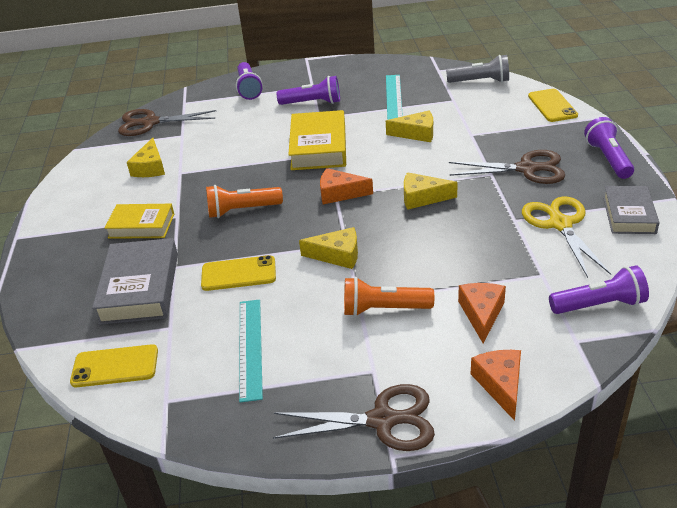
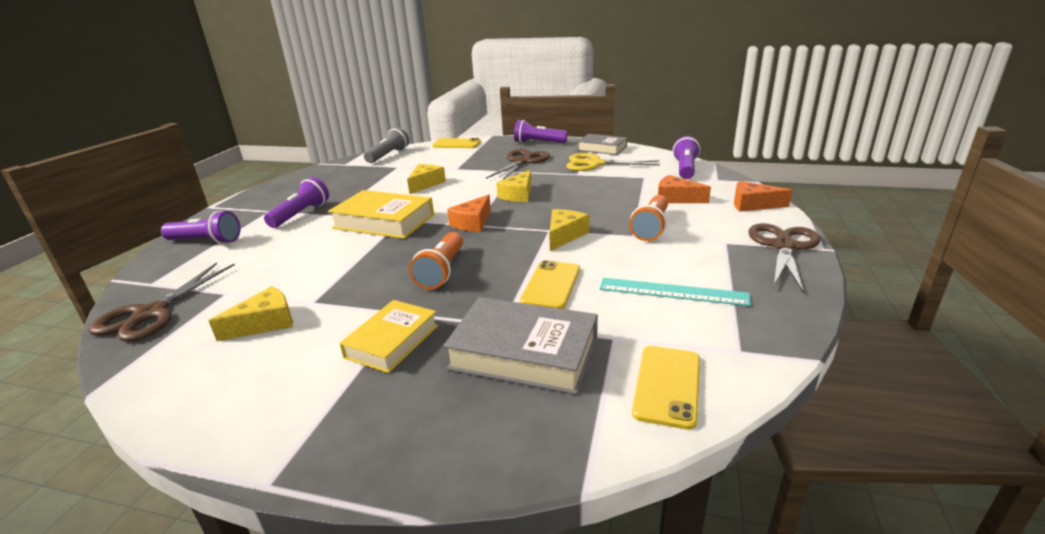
camera: 70 degrees left, 10 degrees down
(150, 167) = (265, 323): yellow cheese -> yellow cheese turned 60 degrees counterclockwise
(393, 97) = (355, 183): turquoise ruler -> none

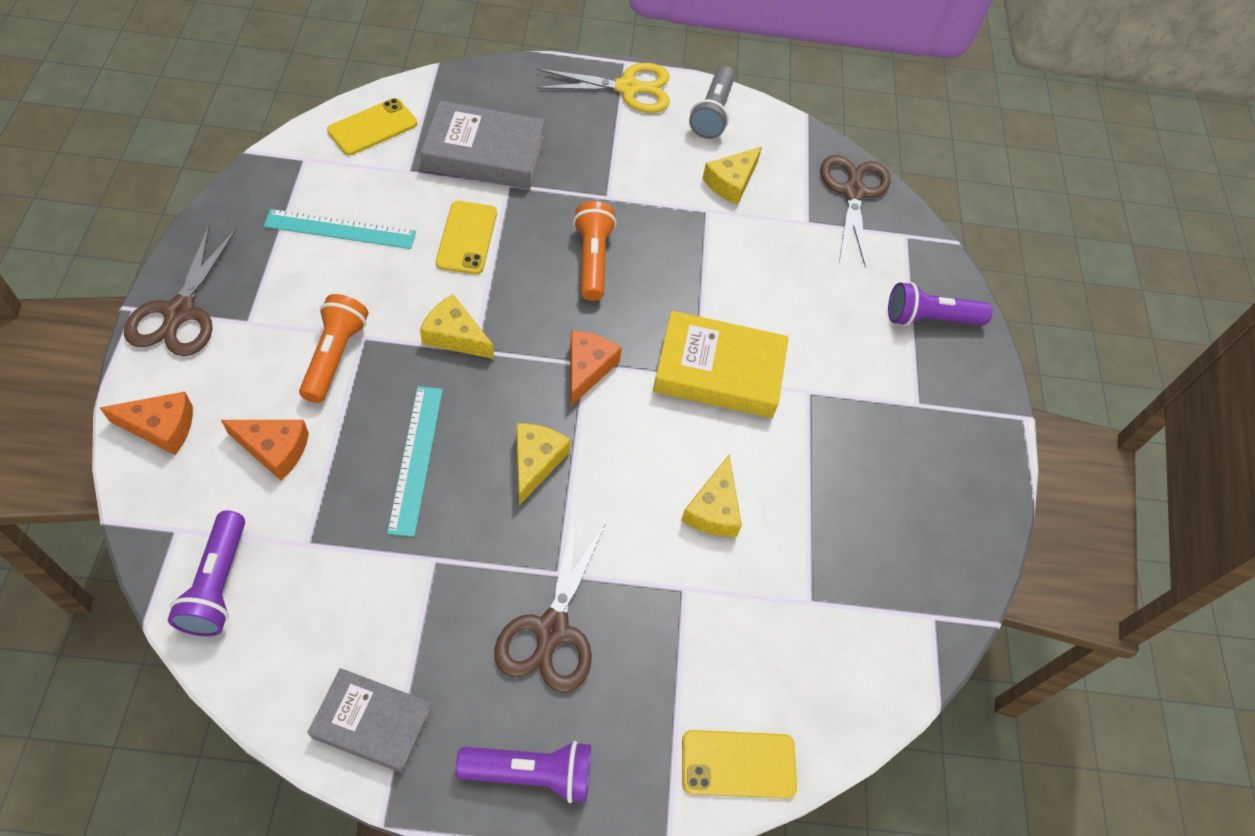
camera: 160 degrees right, 30 degrees up
(301, 214) = (858, 392): purple flashlight -> none
(388, 155) = (868, 674): grey flashlight -> grey flashlight (712, 113)
(392, 341) = (601, 164): yellow book -> none
(564, 235) = (455, 336): yellow cheese -> yellow cheese turned 105 degrees clockwise
(589, 196) = (416, 458): none -> turquoise ruler
(595, 164) = (395, 614): yellow scissors -> yellow scissors (628, 88)
(667, 385) = (372, 127): yellow phone -> yellow phone turned 45 degrees clockwise

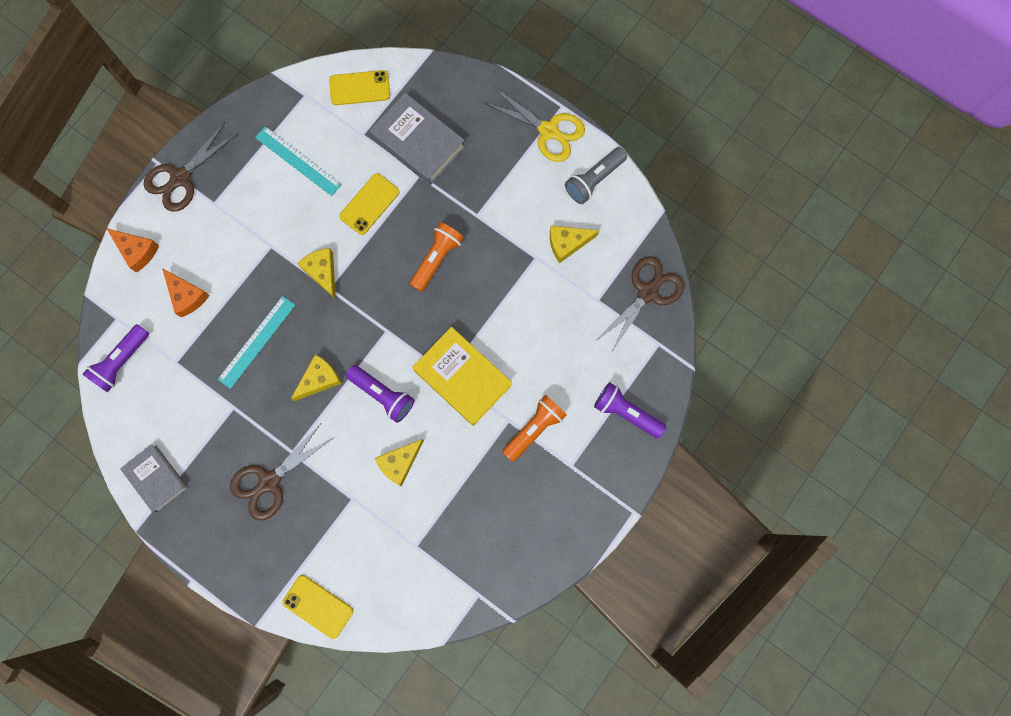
camera: 40 degrees right, 20 degrees up
(335, 356) = (248, 251): orange flashlight -> orange flashlight (534, 428)
(531, 773) = (215, 548): purple flashlight -> purple flashlight (383, 395)
(587, 369) = (385, 334): orange cheese -> none

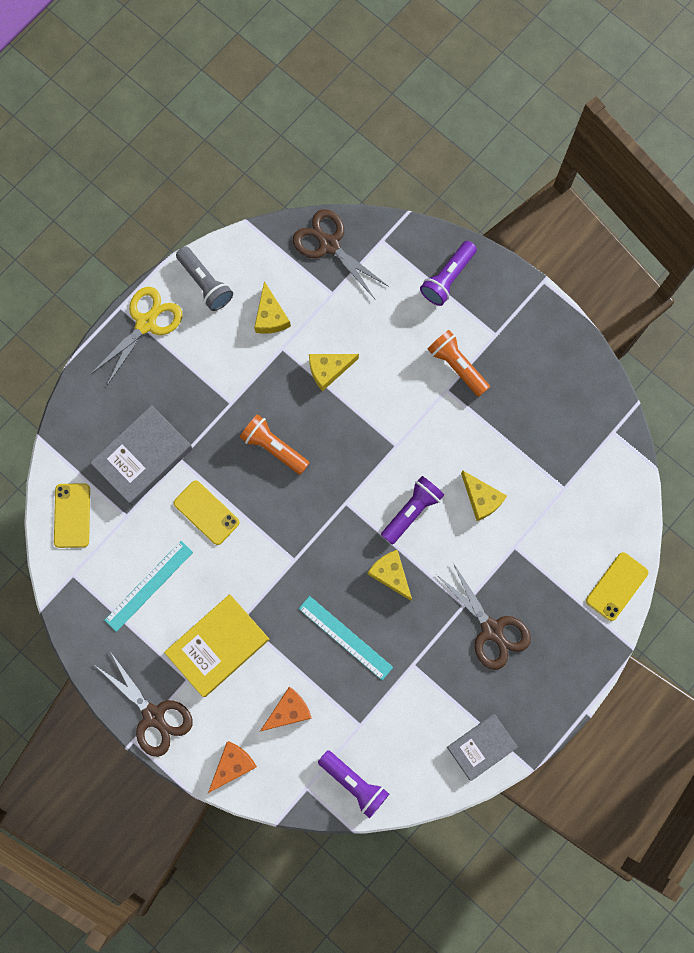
camera: 85 degrees left, 0 degrees up
(322, 272) = (276, 565): yellow cheese -> yellow cheese (328, 370)
(462, 378) = (400, 431): yellow book -> yellow book (218, 646)

